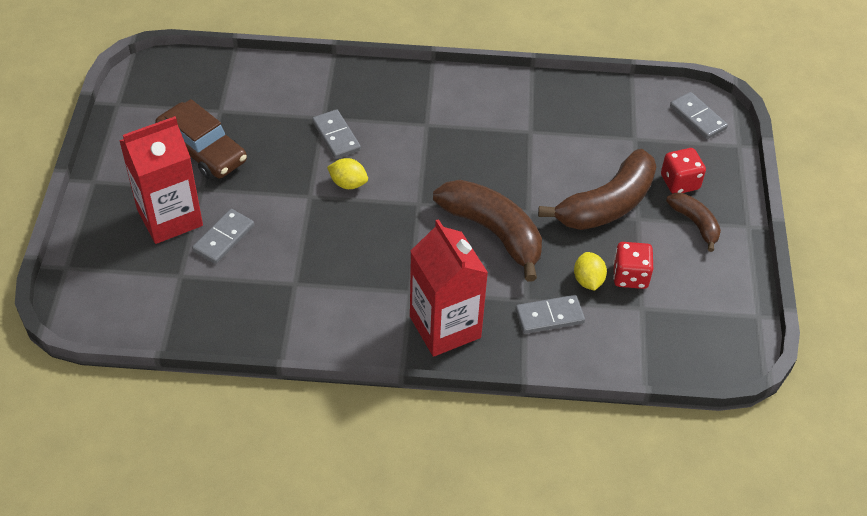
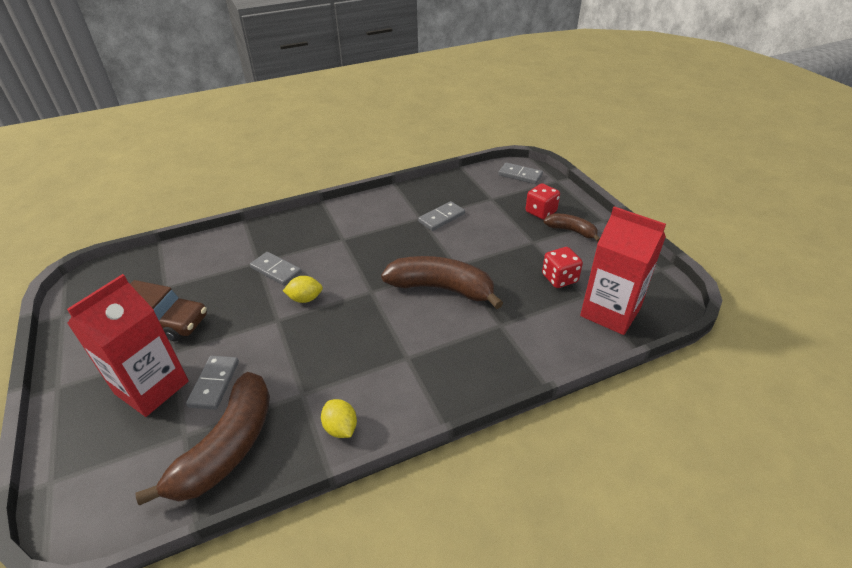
camera: 25 degrees left, 10 degrees down
(445, 327) = (455, 372): red carton -> red carton (610, 312)
(549, 316) = (527, 329): grey domino -> grey domino (441, 218)
(588, 280) = (534, 293): yellow lemon -> yellow lemon (341, 428)
(607, 204) = (506, 241): brown banana -> brown banana (227, 447)

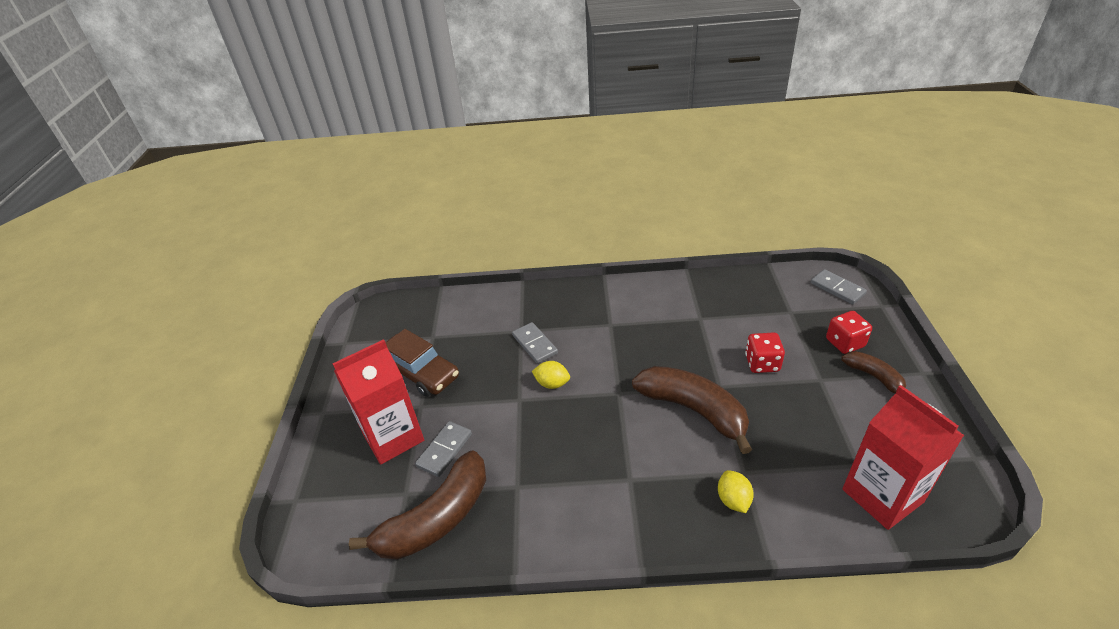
camera: 25 degrees right, 0 degrees up
(341, 428) = (540, 534): yellow lemon -> yellow lemon (733, 500)
(441, 218) = (724, 323): grey domino -> none
(559, 278) = (835, 435): red dice -> red dice (762, 363)

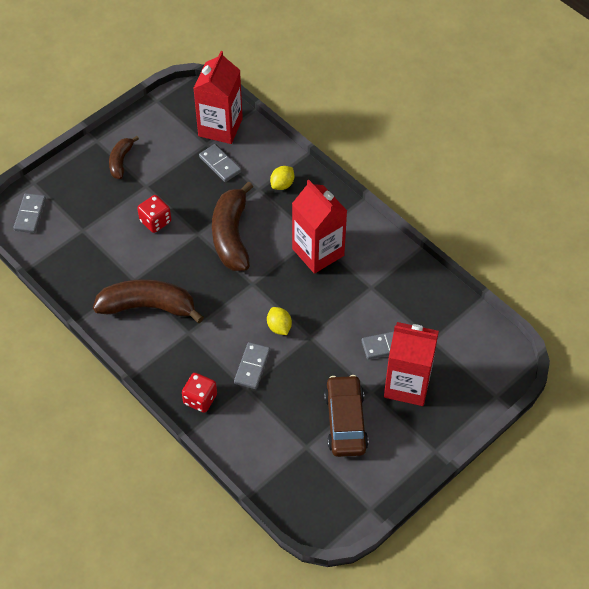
camera: 135 degrees left, 15 degrees up
(436, 518) = (429, 310): brown banana -> brown banana (148, 307)
(605, 469) = (318, 252): none -> red carton
(811, 458) = (220, 164): none -> grey domino
(845, 343) = (96, 187): red dice -> red dice (200, 399)

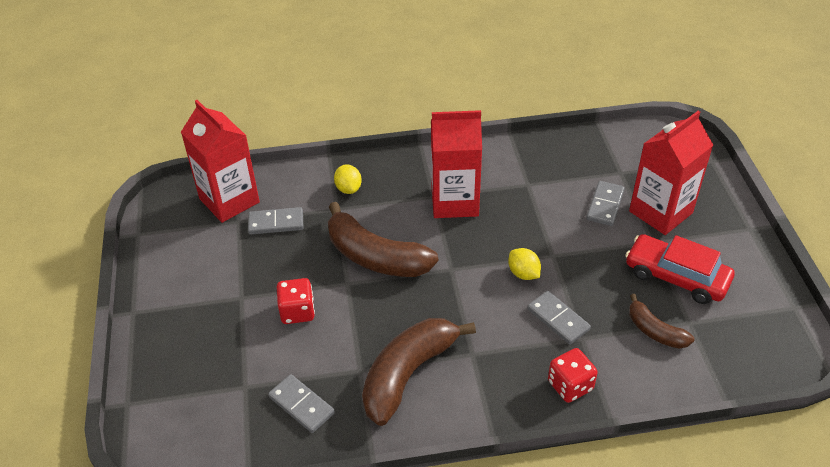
camera: 55 degrees left, 10 degrees down
(30, 214) = (170, 431): grey domino -> grey domino (301, 405)
(121, 161) = (185, 303): brown banana -> brown banana (655, 331)
(279, 327) = (523, 273): yellow lemon -> yellow lemon turned 45 degrees clockwise
(345, 421) = (676, 277): brown car -> red car

